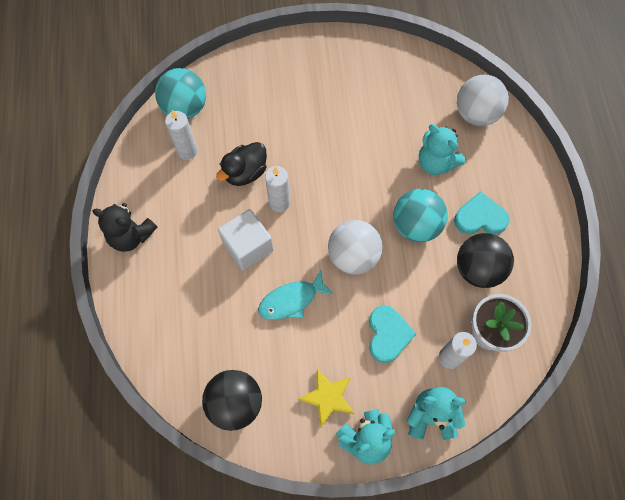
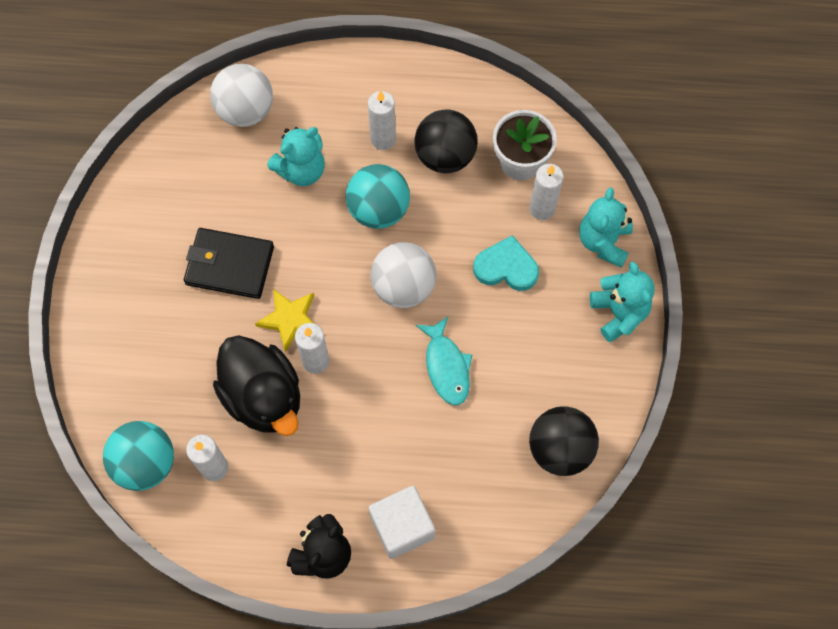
camera: 80 degrees left, 0 degrees up
(245, 172) = (263, 397): black duck -> black duck, size x1.57
(248, 246) = (367, 408): white cube -> white cube (402, 527)
(328, 397) = (568, 345): yellow star -> yellow star (290, 319)
(344, 129) = (230, 265): none -> black wallet
(480, 217) = (383, 139): turquoise heart -> white candle

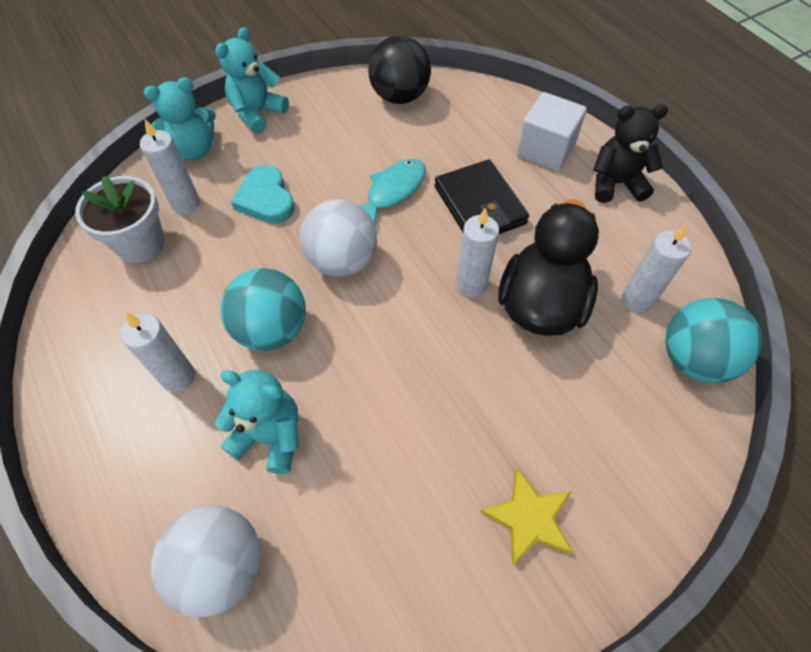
camera: 125 degrees left, 10 degrees down
(230, 265) = (439, 430): black wallet -> black wallet (479, 205)
(290, 319) = (450, 332): yellow star -> yellow star (529, 518)
(445, 156) = (168, 308): black ball -> none

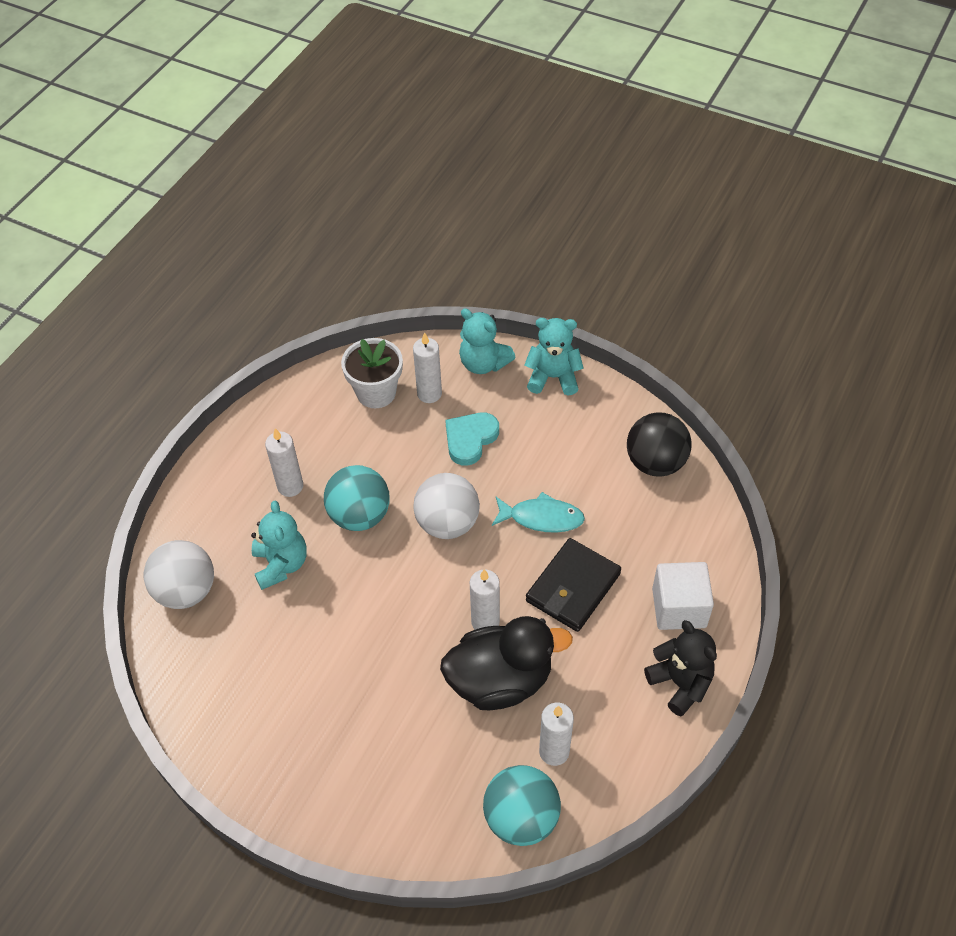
camera: 60 degrees right, 5 degrees down
(529, 518) = (313, 752): yellow star -> none

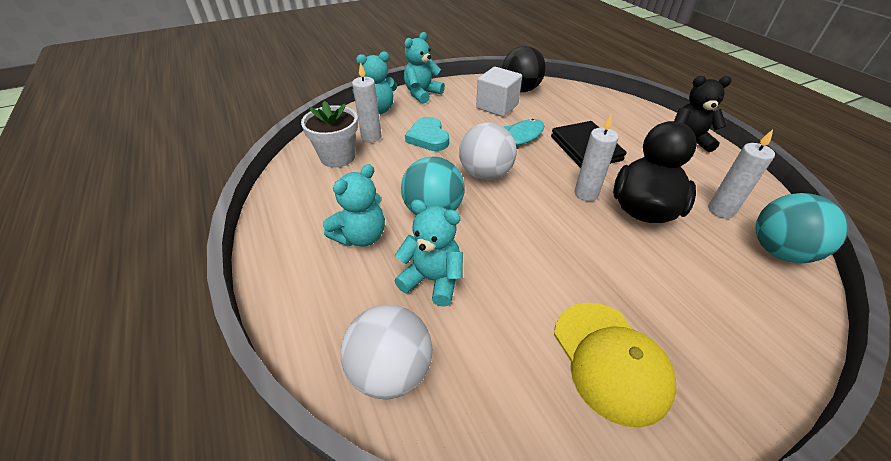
camera: 55 degrees left, 10 degrees down
(286, 719) = (610, 360): none -> yellow cap
(290, 486) = (361, 236): white candle -> turquoise teddy bear
(679, 608) = (630, 121): white cube -> white cube (497, 106)

